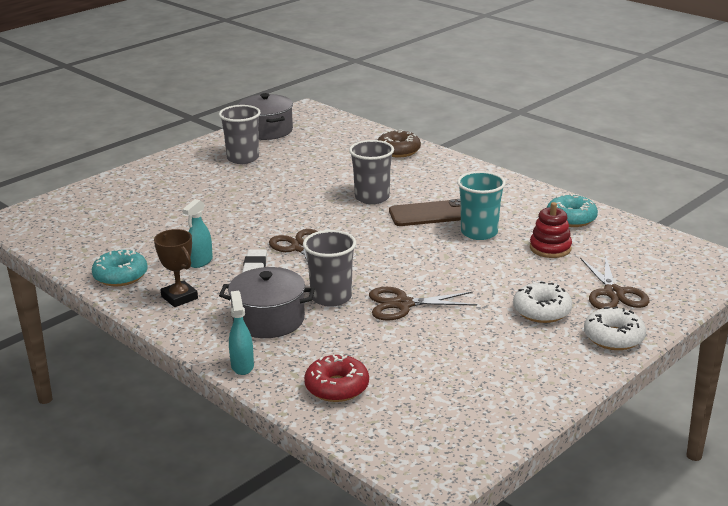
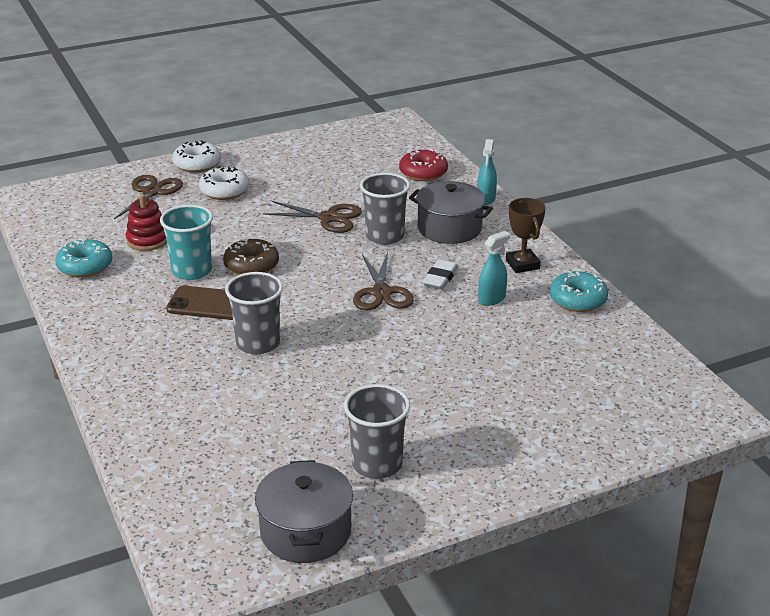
camera: 160 degrees left, 5 degrees up
(398, 151) = (152, 422): brown donut -> brown donut (251, 266)

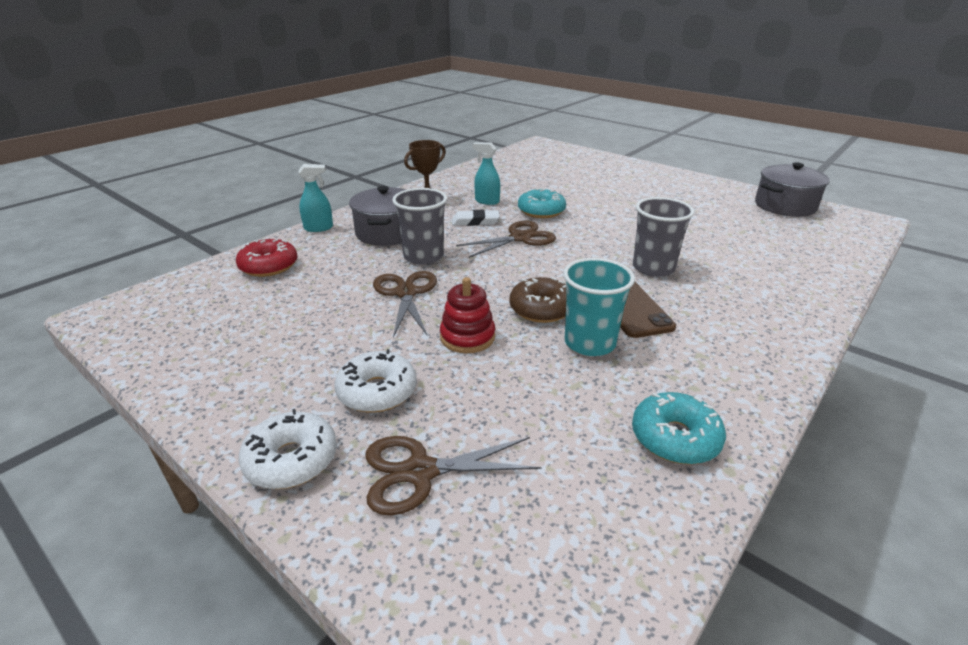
camera: 115 degrees left, 0 degrees up
(148, 240) = (560, 408): red stacking toy -> red stacking toy (467, 337)
(377, 464) = (704, 201): grey cup -> none
(577, 300) = (461, 179): turquoise donut -> turquoise donut (541, 211)

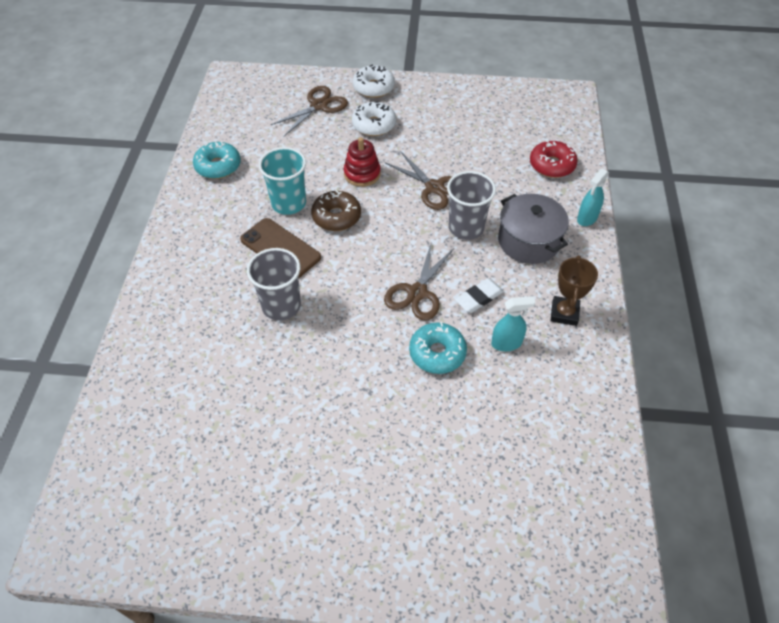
camera: 145 degrees right, 20 degrees up
(785, 206) = (169, 536): grey pot -> none

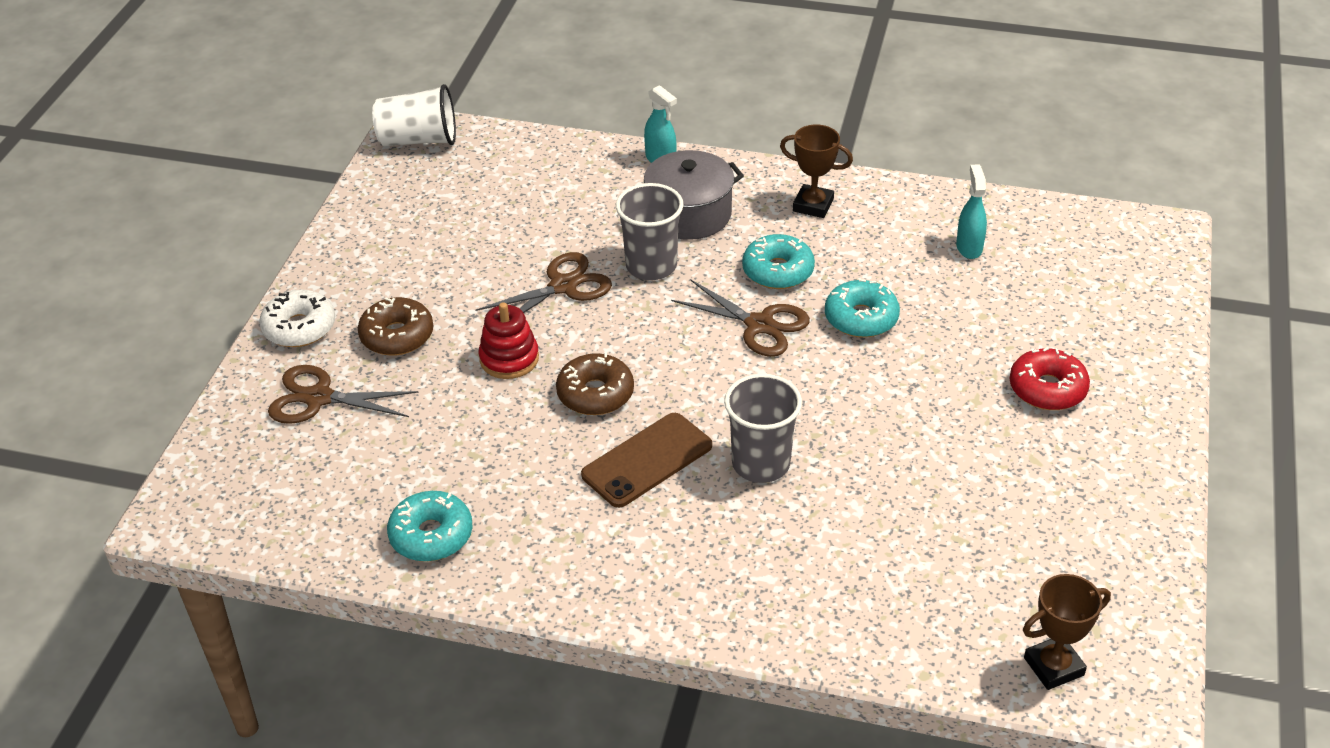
camera: 80 degrees left, 10 degrees down
(96, 488) = (1053, 666): none -> brown trophy
(288, 203) = (550, 447): turquoise cup -> none
(319, 106) = (319, 398): brown scissors -> brown scissors turned 45 degrees counterclockwise
(374, 125) = (397, 336): white donut -> brown donut
(479, 298) = (778, 271): white eraser -> turquoise donut
(506, 343) = (852, 258): turquoise spray bottle -> turquoise spray bottle (969, 247)
(552, 165) = (552, 171): red donut -> red donut (1047, 389)
(560, 100) = (418, 140): none -> white cup

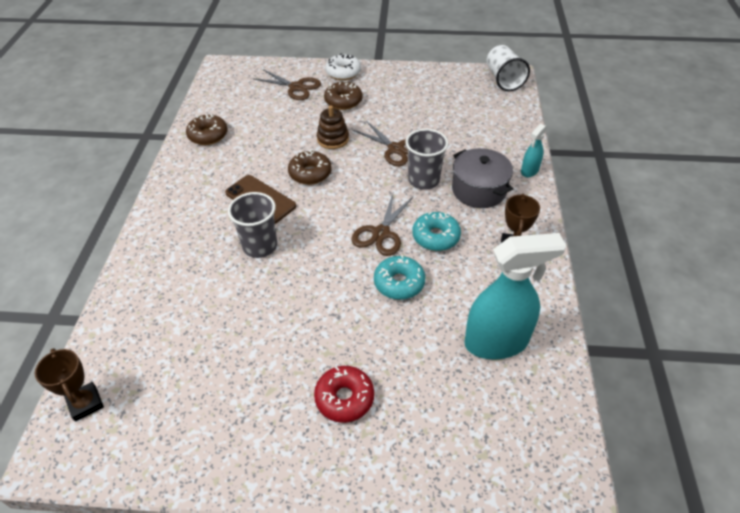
camera: 80 degrees right, 5 degrees up
(319, 398) = (296, 87): brown scissors -> brown scissors turned 120 degrees clockwise
(431, 535) = (208, 135): turquoise donut -> brown donut
(509, 359) = (333, 139): red stacking toy -> brown stacking toy
(969, 247) = (496, 342): turquoise spray bottle -> turquoise spray bottle, size x2.11

